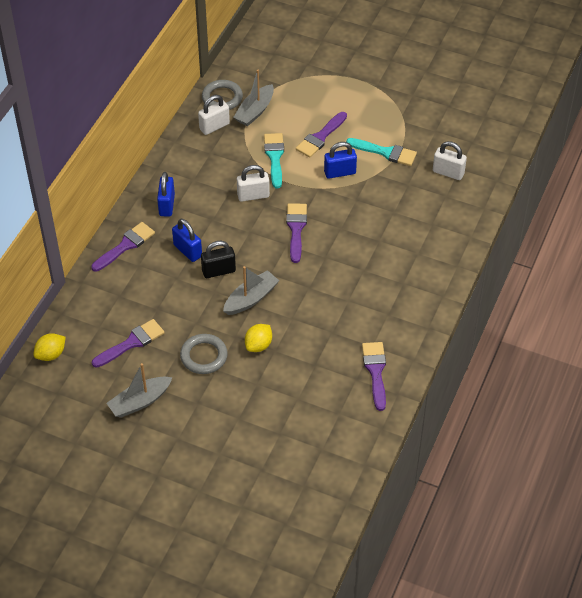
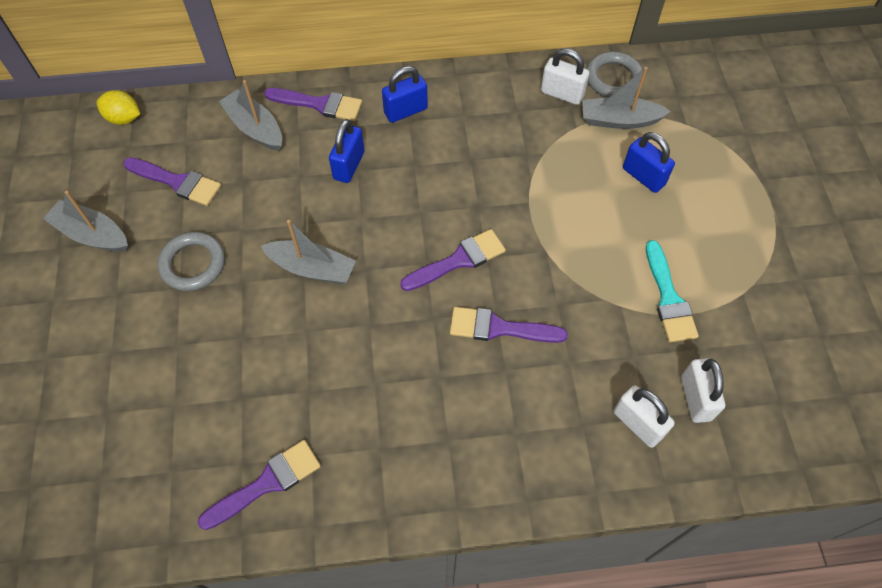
camera: 60 degrees right, 10 degrees up
(118, 286) = (255, 128): none -> grey boat
(218, 271) = (336, 212): black padlock -> none
(253, 195) = (481, 187): white padlock -> white padlock (637, 424)
(258, 345) = (240, 315): yellow lemon -> none
(274, 157) = (561, 177): turquoise brush -> none
(320, 137) = (634, 209): purple brush -> purple brush (499, 328)
(340, 172) = (590, 262): blue padlock -> blue padlock (643, 176)

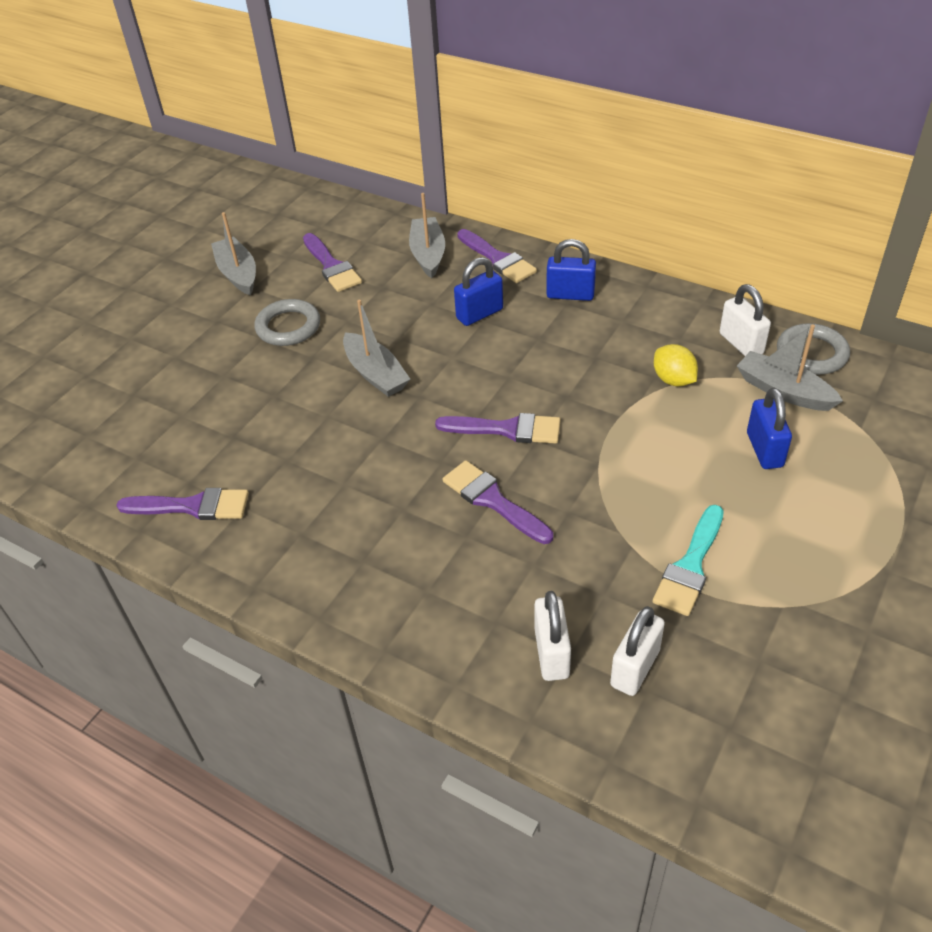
camera: 40 degrees right, 15 degrees down
(124, 118) = (334, 207): yellow lemon -> yellow lemon (673, 380)

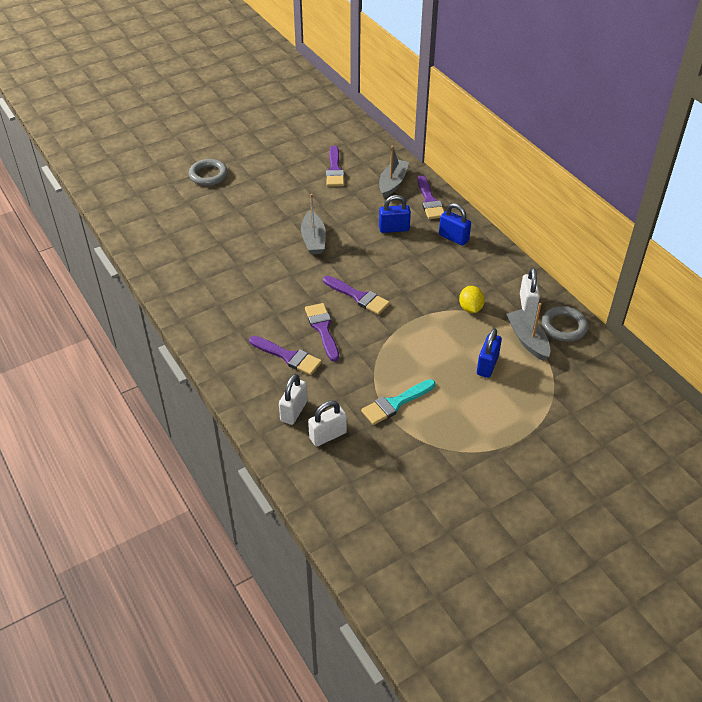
camera: 25 degrees right, 0 degrees up
(192, 506) = (178, 270): purple brush -> purple brush (288, 356)
(238, 273) = (282, 155): grey boat -> none
(288, 327) = (287, 196): grey ring -> grey ring (208, 175)

